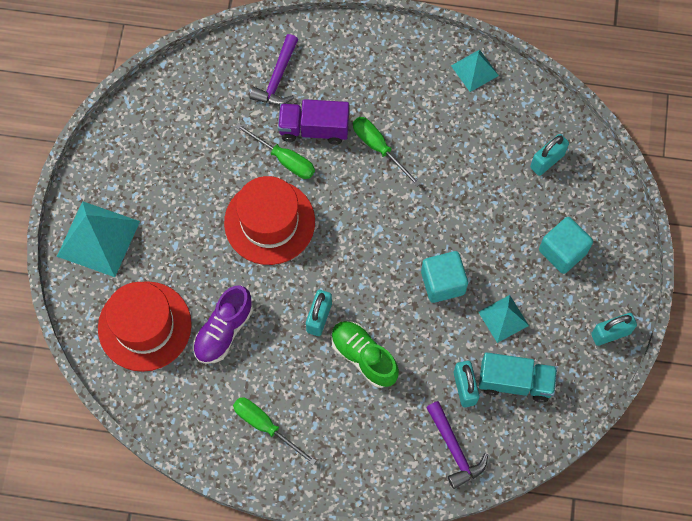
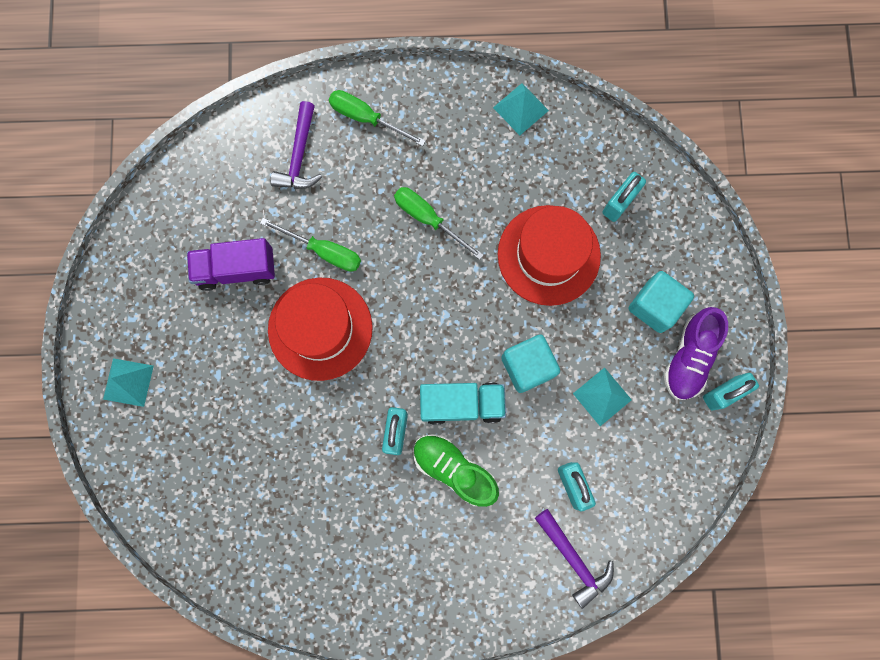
camera: 10 degrees left, 10 degrees up
(98, 238) = (128, 382): turquoise pyramid -> turquoise pyramid, size x0.57
(144, 326) = (200, 477): red hat -> red hat (548, 255)
(223, 331) = (291, 467): purple shoe -> purple shoe (689, 357)
(265, 426) = (357, 570): green screwdriver -> green screwdriver (366, 118)
(314, 129) = (351, 209): purple truck -> purple truck (236, 269)
(515, 382) = (627, 468): turquoise truck -> turquoise truck (462, 404)

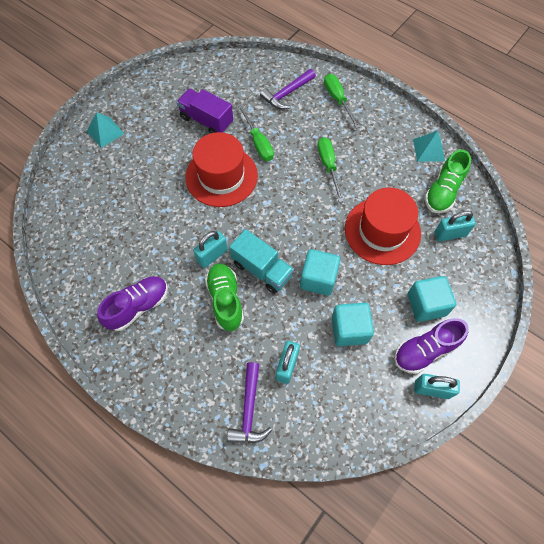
camera: 40 degrees right, 15 degrees down
(370, 552) = (138, 306): none -> purple shoe
(575, 154) = (443, 192): none -> green shoe
(602, 396) = (349, 330): turquoise pyramid -> turquoise cube

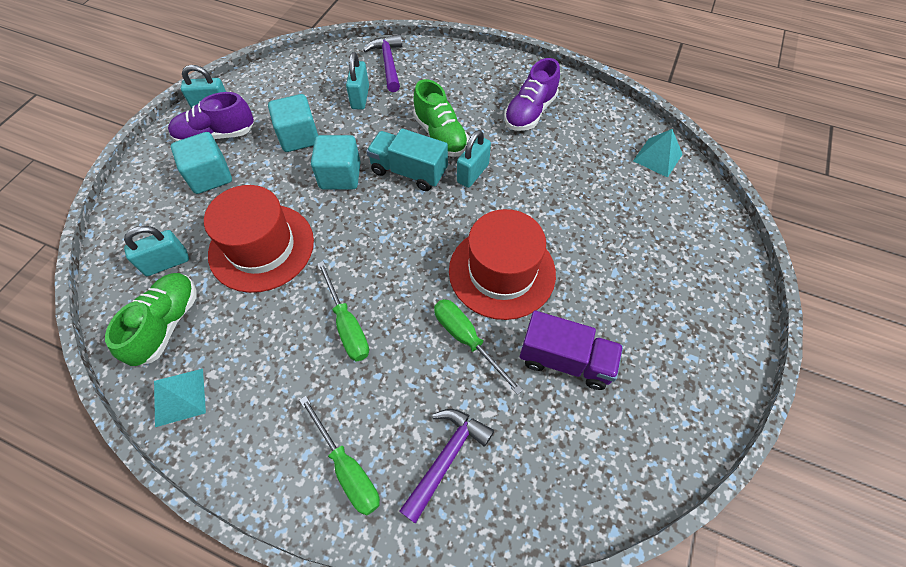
camera: 165 degrees right, 5 degrees down
(105, 132) = (707, 300): turquoise pyramid -> turquoise pyramid (657, 157)
(425, 350) = (216, 136): purple shoe -> purple shoe turned 150 degrees counterclockwise

